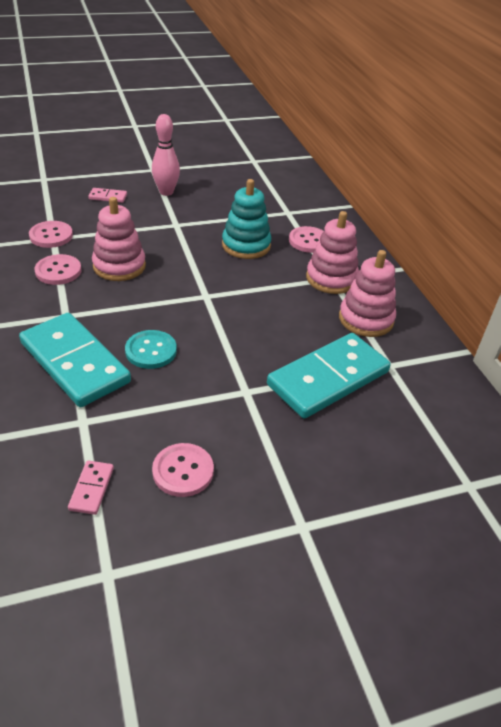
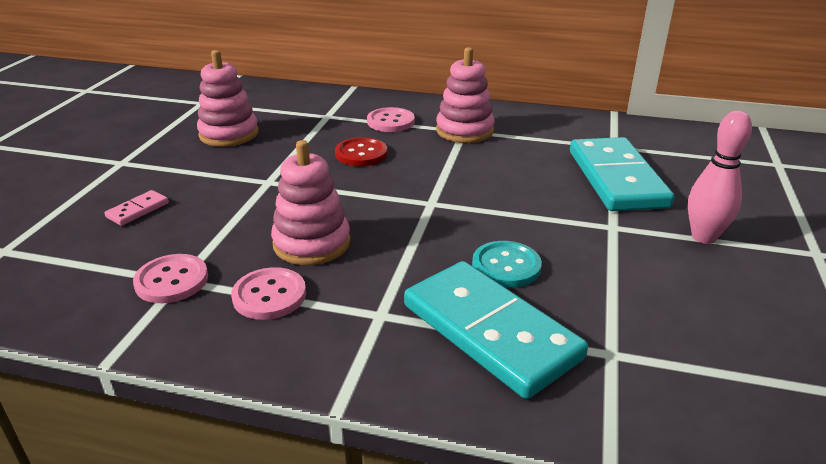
camera: 55 degrees left, 10 degrees down
(74, 362) = (490, 331): turquoise domino -> turquoise domino turned 60 degrees clockwise
(92, 489) = (738, 376): pink domino -> none
(166, 192) = (188, 168): pink bowling pin -> pink bowling pin (703, 237)
(183, 471) = (724, 300): pink button -> none
(246, 245) = (361, 154): turquoise stacking toy -> red button
(366, 319) = (541, 135): pink stacking toy -> pink stacking toy (229, 134)

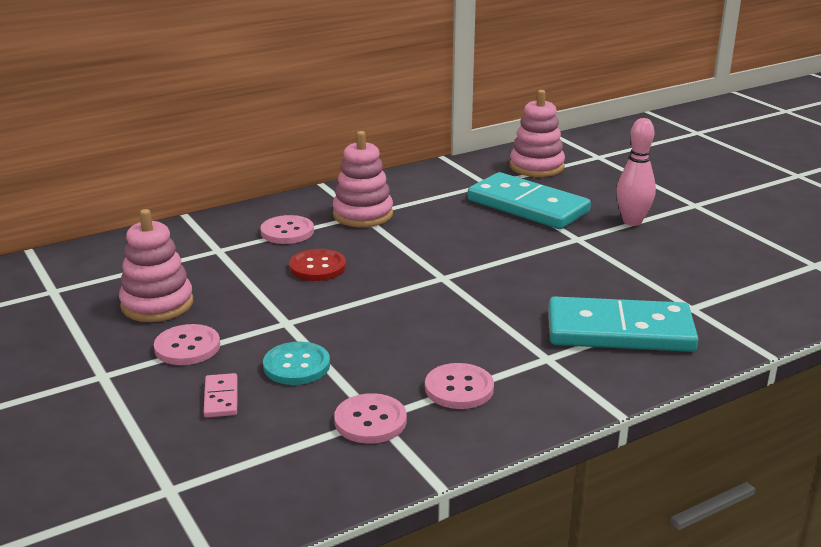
camera: 45 degrees left, 5 degrees down
(189, 168) = (187, 347): none -> pink button
(312, 243) = (417, 344): pink stacking toy -> pink stacking toy (536, 167)
(506, 266) = (563, 292): turquoise button -> turquoise button (296, 366)

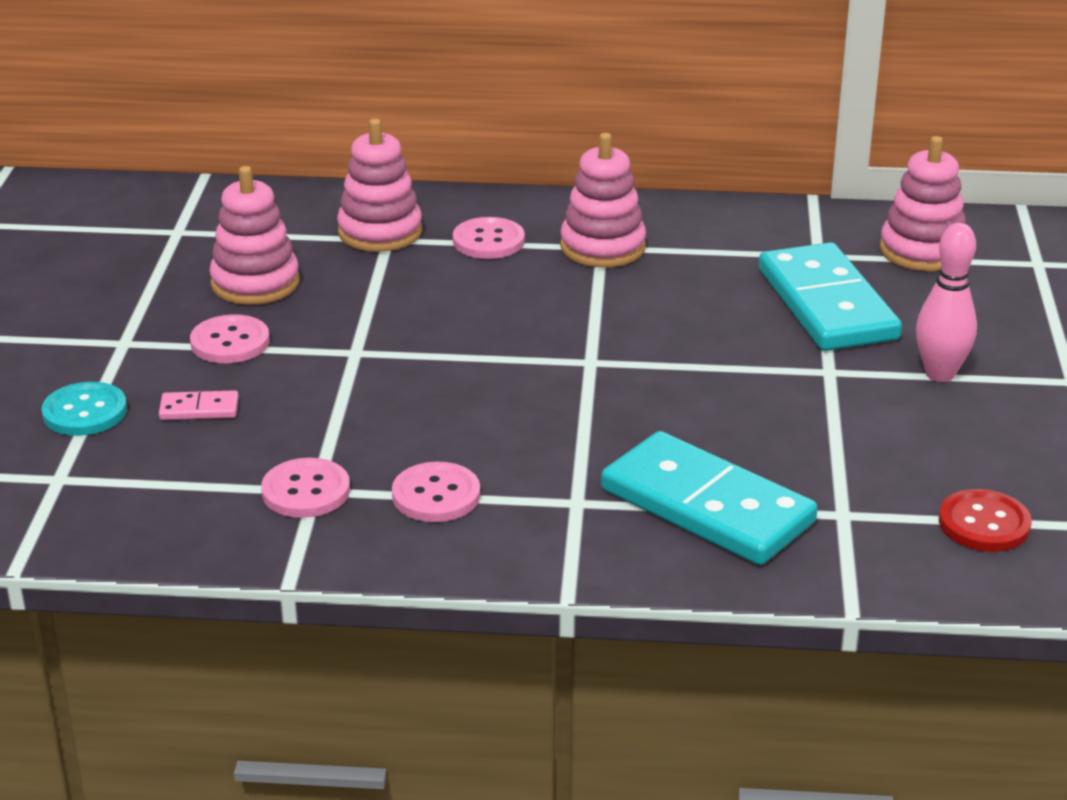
camera: 35 degrees right, 5 degrees up
(207, 247) = (380, 232): none -> pink stacking toy
(221, 398) = (199, 409): pink domino -> pink domino turned 60 degrees clockwise
(296, 366) = (307, 404): turquoise button -> turquoise button (85, 412)
(317, 267) = (467, 298): red button -> red button (984, 524)

